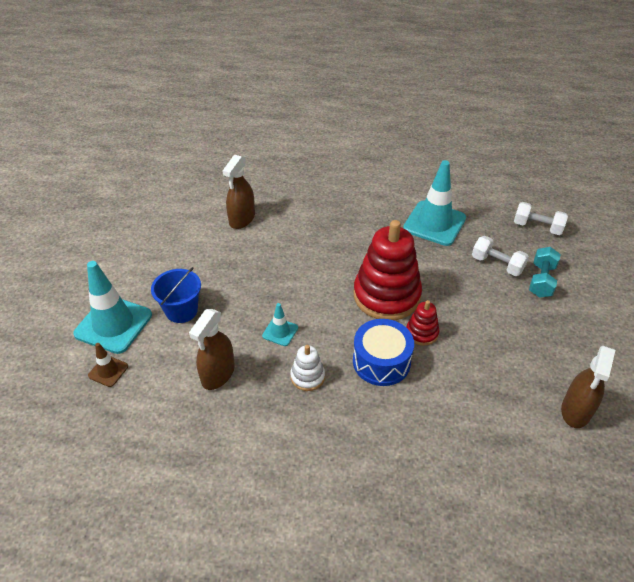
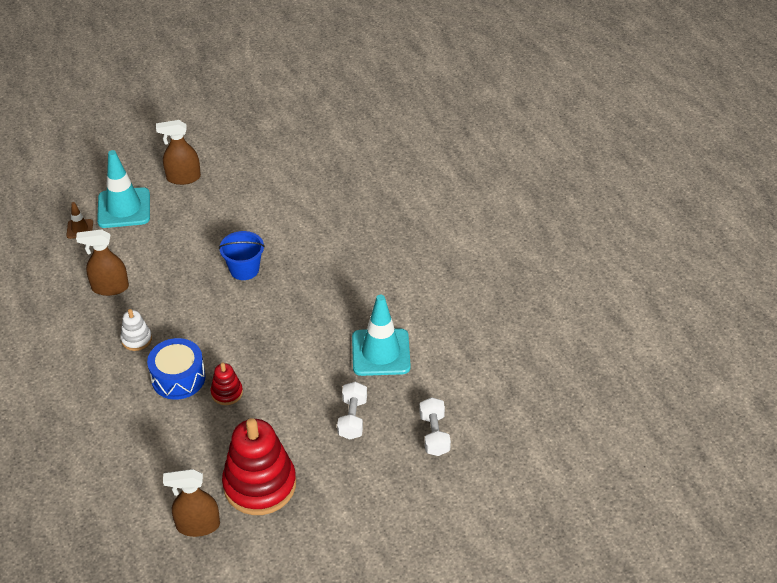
camera: 60 degrees right, 0 degrees up
(181, 310) = (160, 237): blue bucket -> blue bucket (244, 269)
(242, 219) = (290, 221): brown spray bottle -> brown spray bottle (183, 178)
(280, 332) = (173, 303): turquoise traffic cone -> none
(386, 295) = (257, 353): red stacking toy -> red stacking toy (260, 484)
(541, 280) = (352, 459): turquoise dumbbell -> none

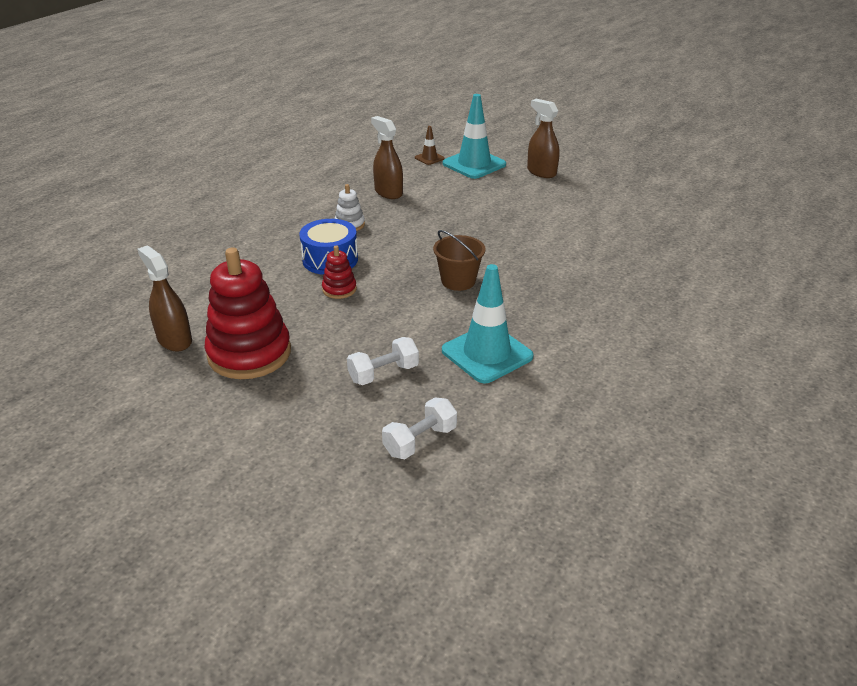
camera: 55 degrees right, 10 degrees down
(244, 269) = (486, 238): blue bucket -> none
(284, 318) = (458, 281): none -> brown bucket

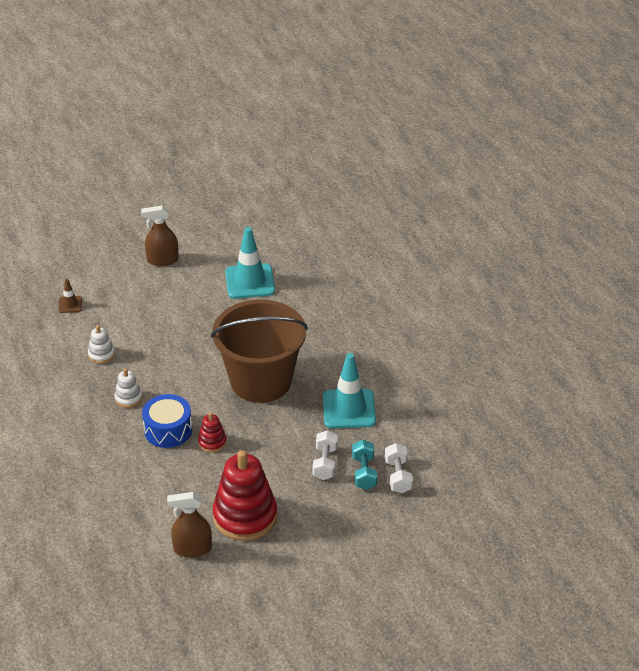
camera: 55 degrees left, 5 degrees up
(388, 192) = (101, 354): brown spray bottle -> white stacking toy
(398, 410) = (364, 473): none -> turquoise dumbbell
(458, 281) = (261, 381): brown bucket -> brown bucket, size x2.23
(474, 164) = (109, 286): turquoise traffic cone -> turquoise traffic cone (250, 281)

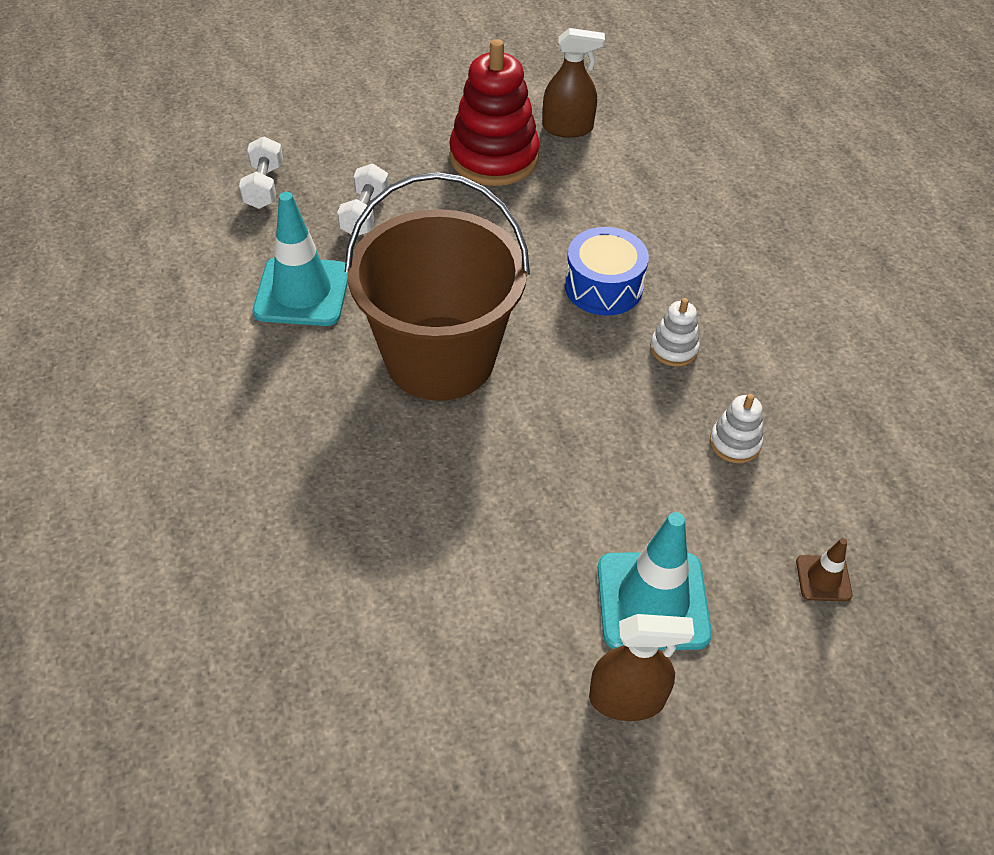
camera: 175 degrees left, 10 degrees up
(212, 442) = (533, 261): red stacking toy -> none
(250, 281) = (426, 602): turquoise traffic cone -> turquoise traffic cone (652, 601)
(364, 473) = (312, 196): turquoise dumbbell -> none

